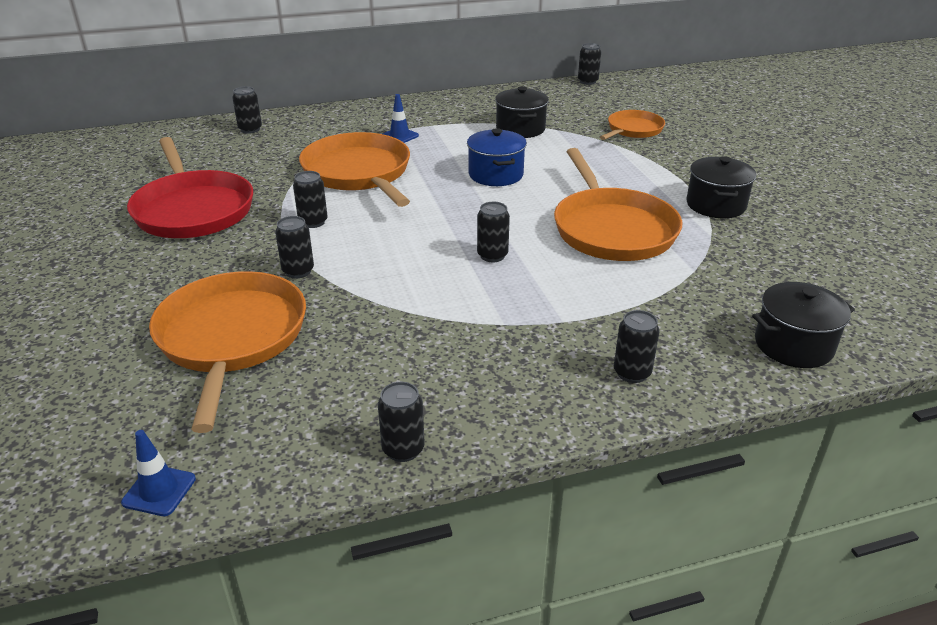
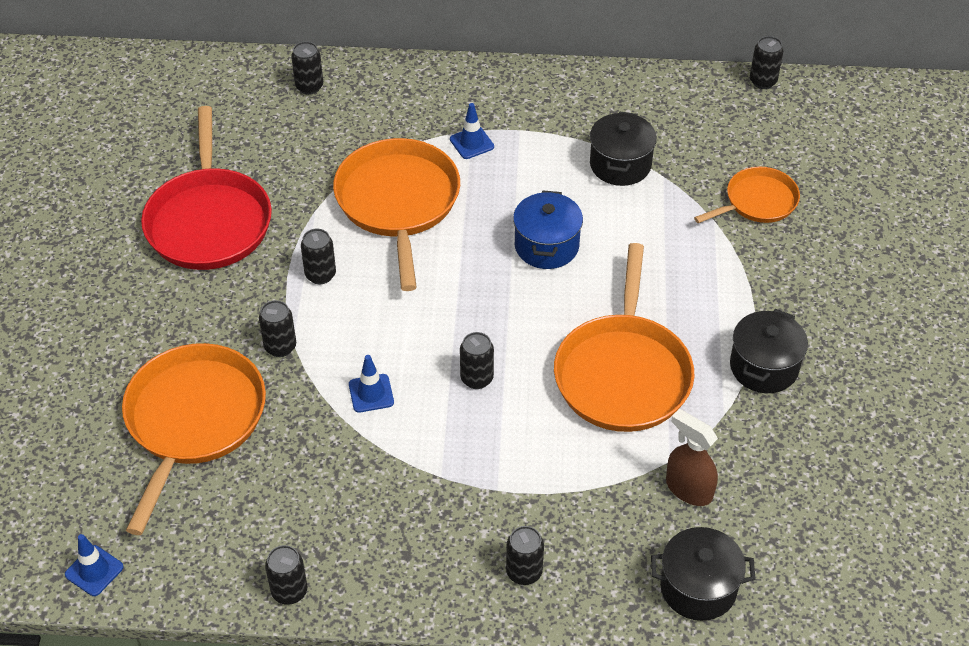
camera: 20 degrees right, 15 degrees up
(402, 283) = (371, 393): none -> blue traffic cone
(725, 284) = (688, 489): none -> brown spray bottle

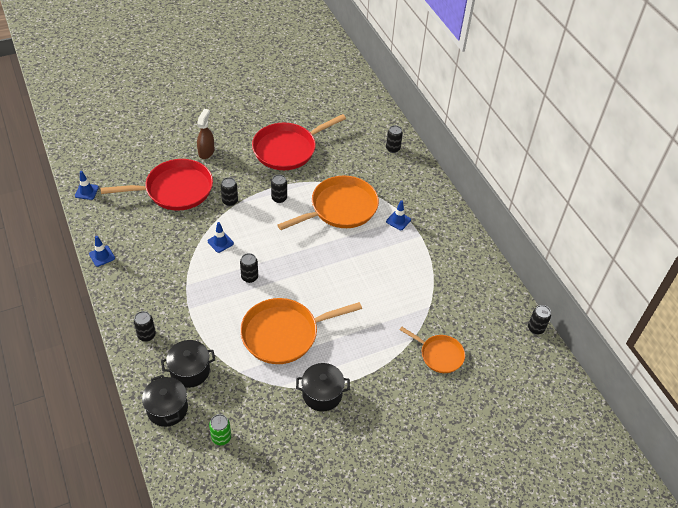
camera: 60 degrees right, 0 degrees up
(193, 420) = (175, 190): orange pan -> red pan
(289, 591) = (102, 256): black can -> blue traffic cone
(546, 246) = (349, 274): blue pot -> none
(620, 164) = (425, 285): black pot -> black pot (190, 371)
(688, 489) = (225, 385): brown spray bottle -> brown spray bottle (206, 152)
(788, 528) = (221, 438): none -> green can

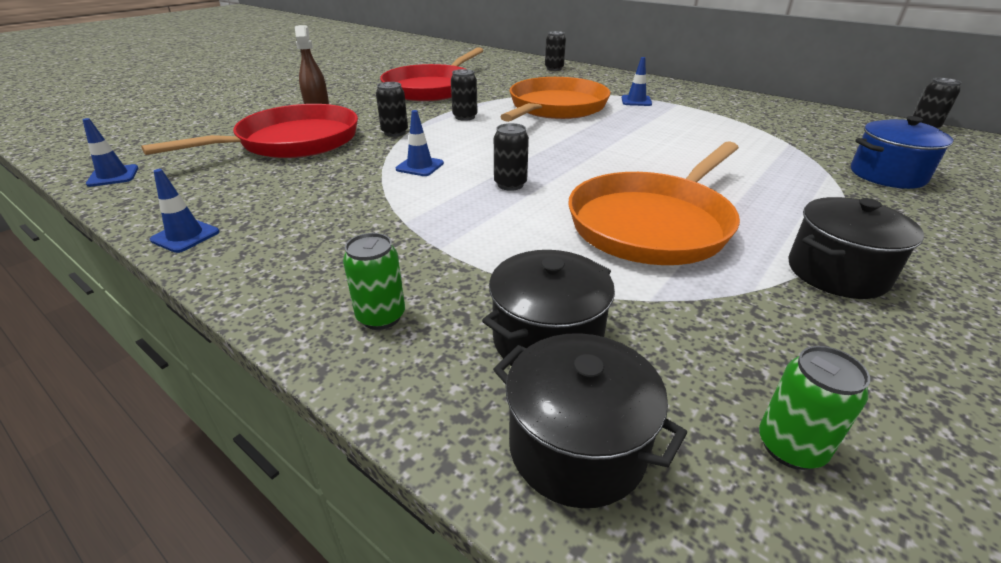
camera: 25 degrees left, 15 degrees down
(146, 335) = (381, 317): black can -> green can
(439, 355) = (887, 175): orange pan -> blue pot

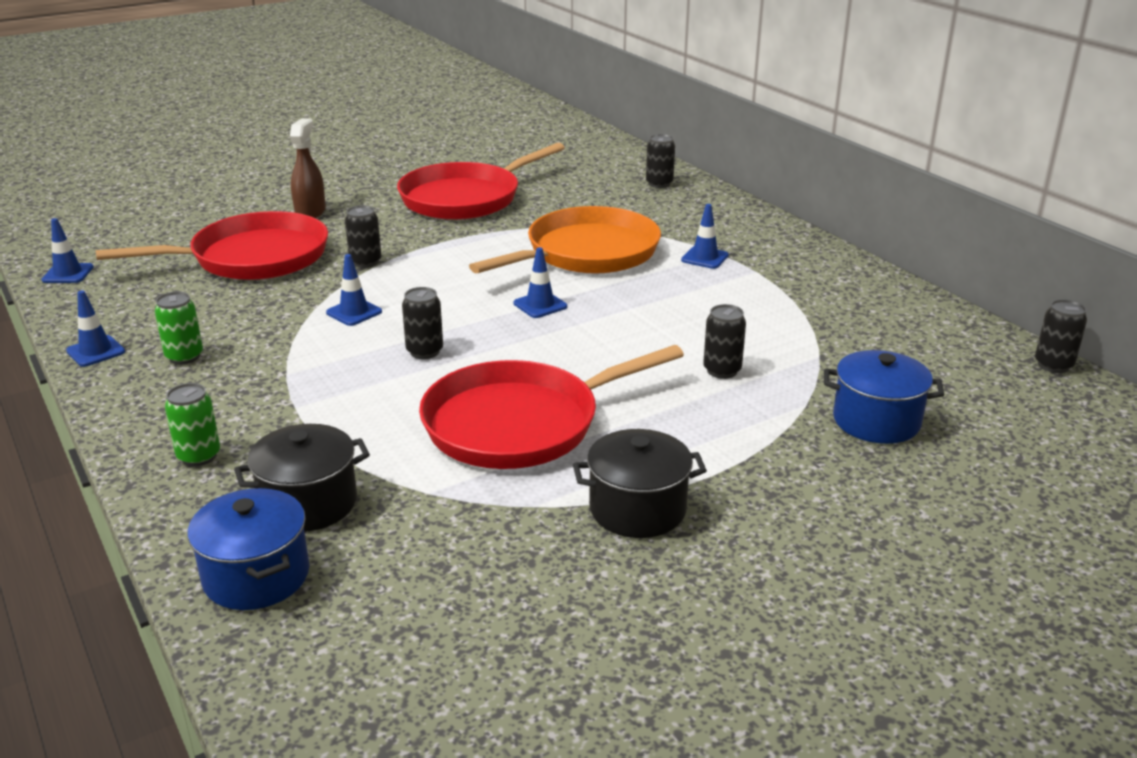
camera: 20 degrees right, 5 degrees down
(465, 117) = (463, 251): black can -> black can (722, 370)
(562, 141) = (540, 305): none -> blue traffic cone
(576, 447) = (256, 576): black pot -> blue pot
(653, 224) = (519, 424): orange pan -> red pan
(790, 447) = (404, 615): green can -> green can (184, 357)

